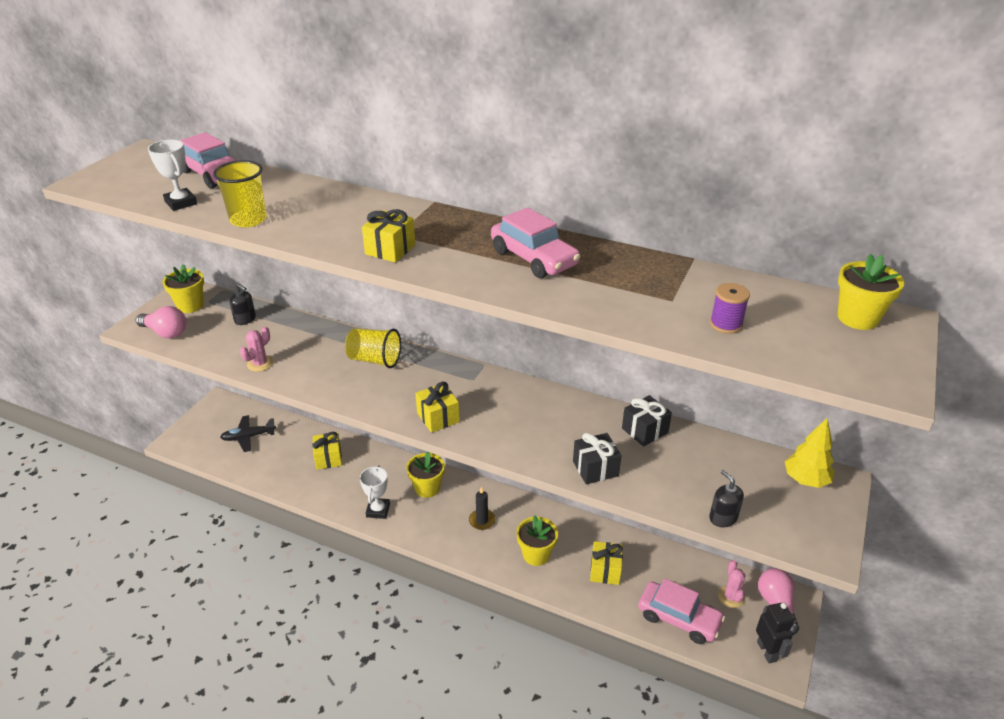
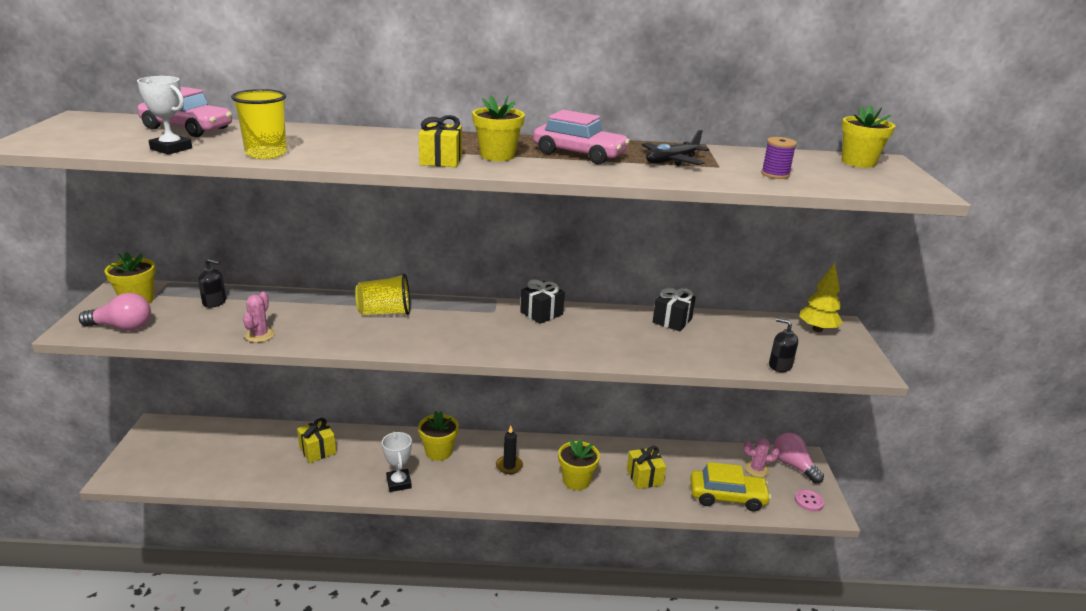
camera: 25 degrees left, 10 degrees down
(248, 437) = (211, 451): black plane -> black plane (671, 161)
(438, 417) = (483, 344): yellow gift -> none
(449, 249) = (497, 156): none -> yellow flower pot
(595, 468) = (653, 354): black gift -> black gift (541, 313)
(678, 618) = (727, 497): pink car -> yellow car
(731, 597) = (756, 469): pink cactus -> pink cactus turned 60 degrees counterclockwise
(767, 651) = (809, 501): black robot -> pink button

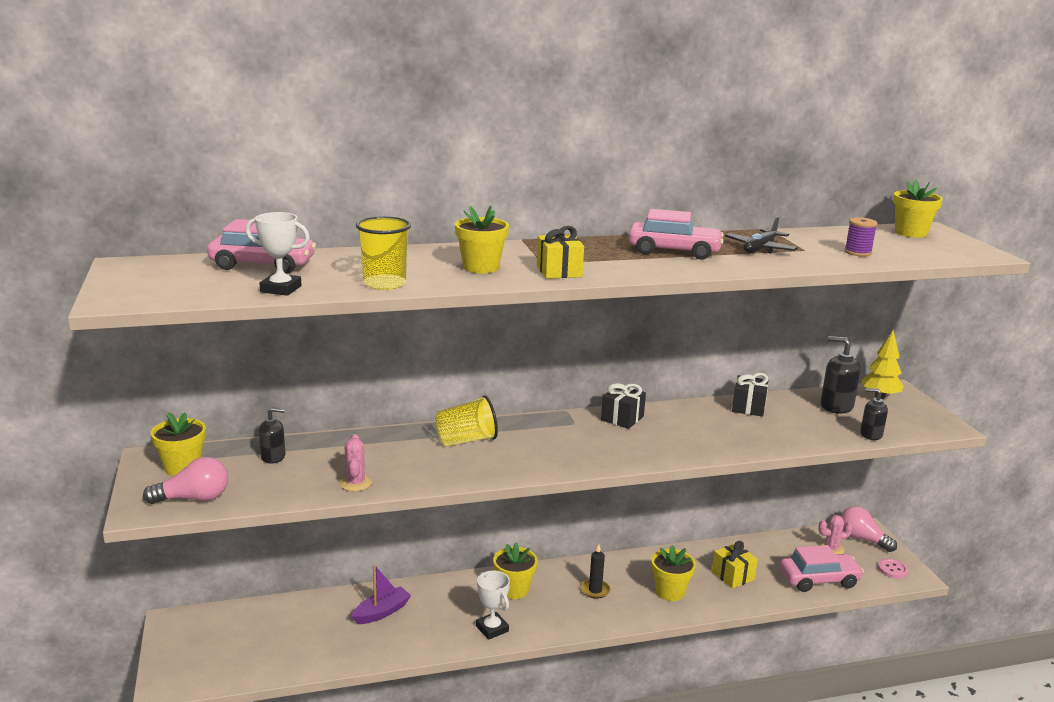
camera: 15 degrees left, 5 degrees down
(317, 450) = (381, 612): yellow gift -> purple boat
(497, 156) = (604, 261): yellow flower pot -> yellow flower pot (481, 267)
(727, 497) = (819, 580): yellow car -> pink car
(763, 332) = (836, 406): none -> black soap dispenser

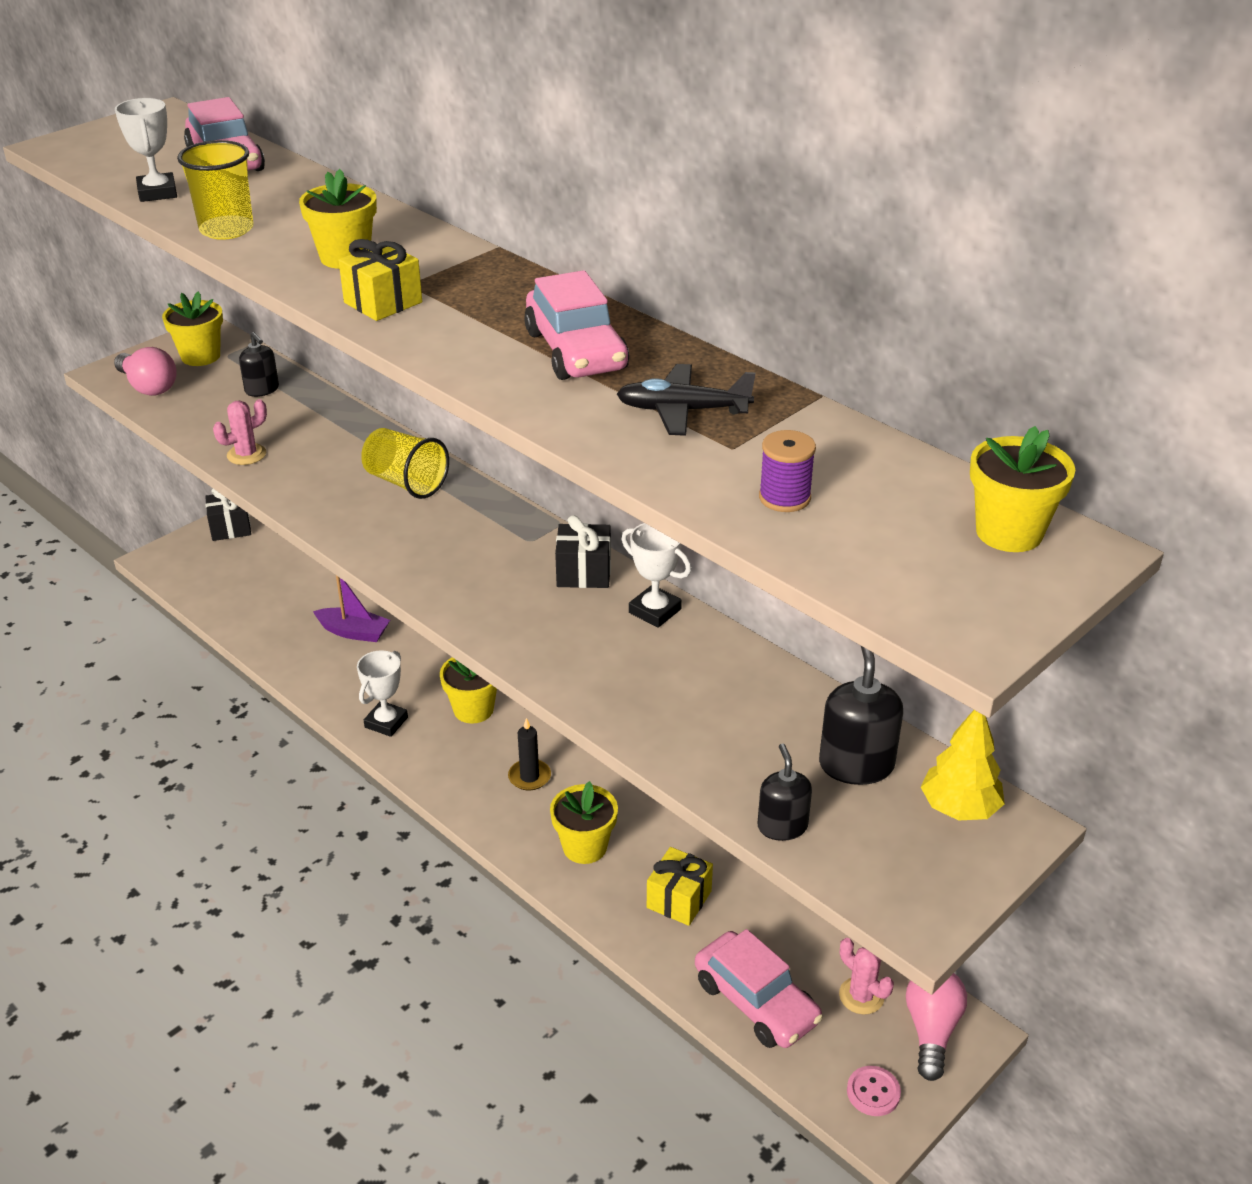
camera: 60 degrees right, 15 degrees up
(676, 411) = (655, 611): none -> white trophy
(748, 407) = (745, 673): black gift -> black gift (230, 528)

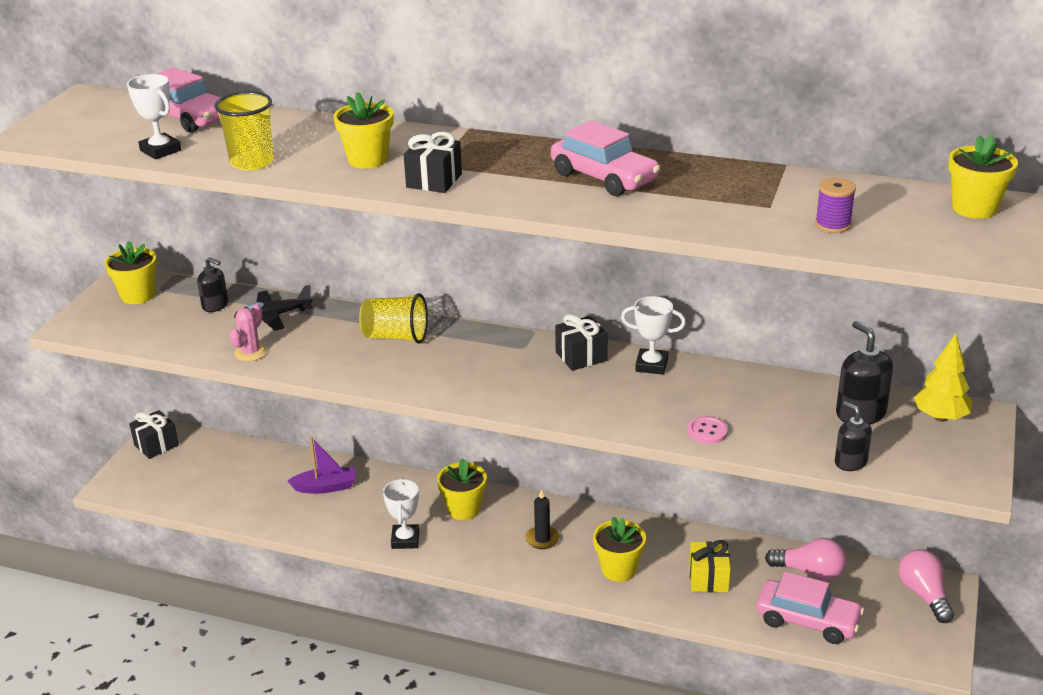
camera: 25 degrees left, 5 degrees down
(148, 387) = (116, 328): pink light bulb -> pink light bulb (809, 572)
(383, 302) = (434, 181): yellow gift -> black gift
(682, 411) = (714, 194): black plane -> black plane (273, 316)
(861, 996) = (868, 592): pink cactus -> none
(873, 1092) = (919, 644): pink button -> pink button (707, 431)

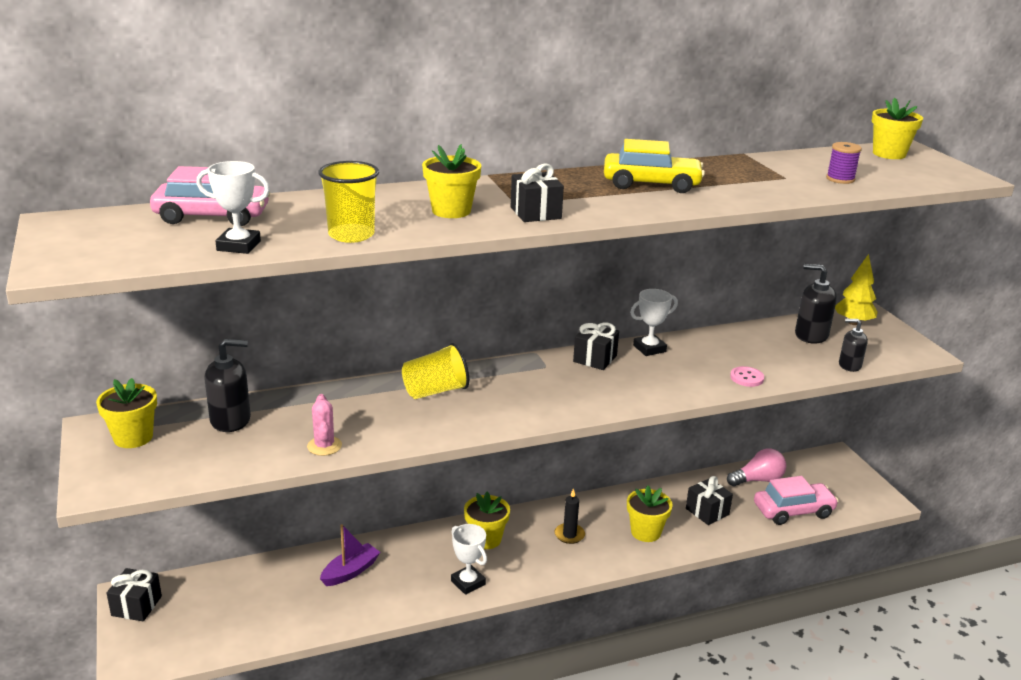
camera: 40 degrees left, 5 degrees down
(215, 305) = (231, 420): black soap dispenser -> black soap dispenser, size x1.54
(273, 316) = (302, 411): black plane -> none
(604, 177) = (651, 184): pink car -> yellow car
(708, 578) = (707, 511): yellow gift -> black gift
(924, 595) = (832, 465): pink light bulb -> none

